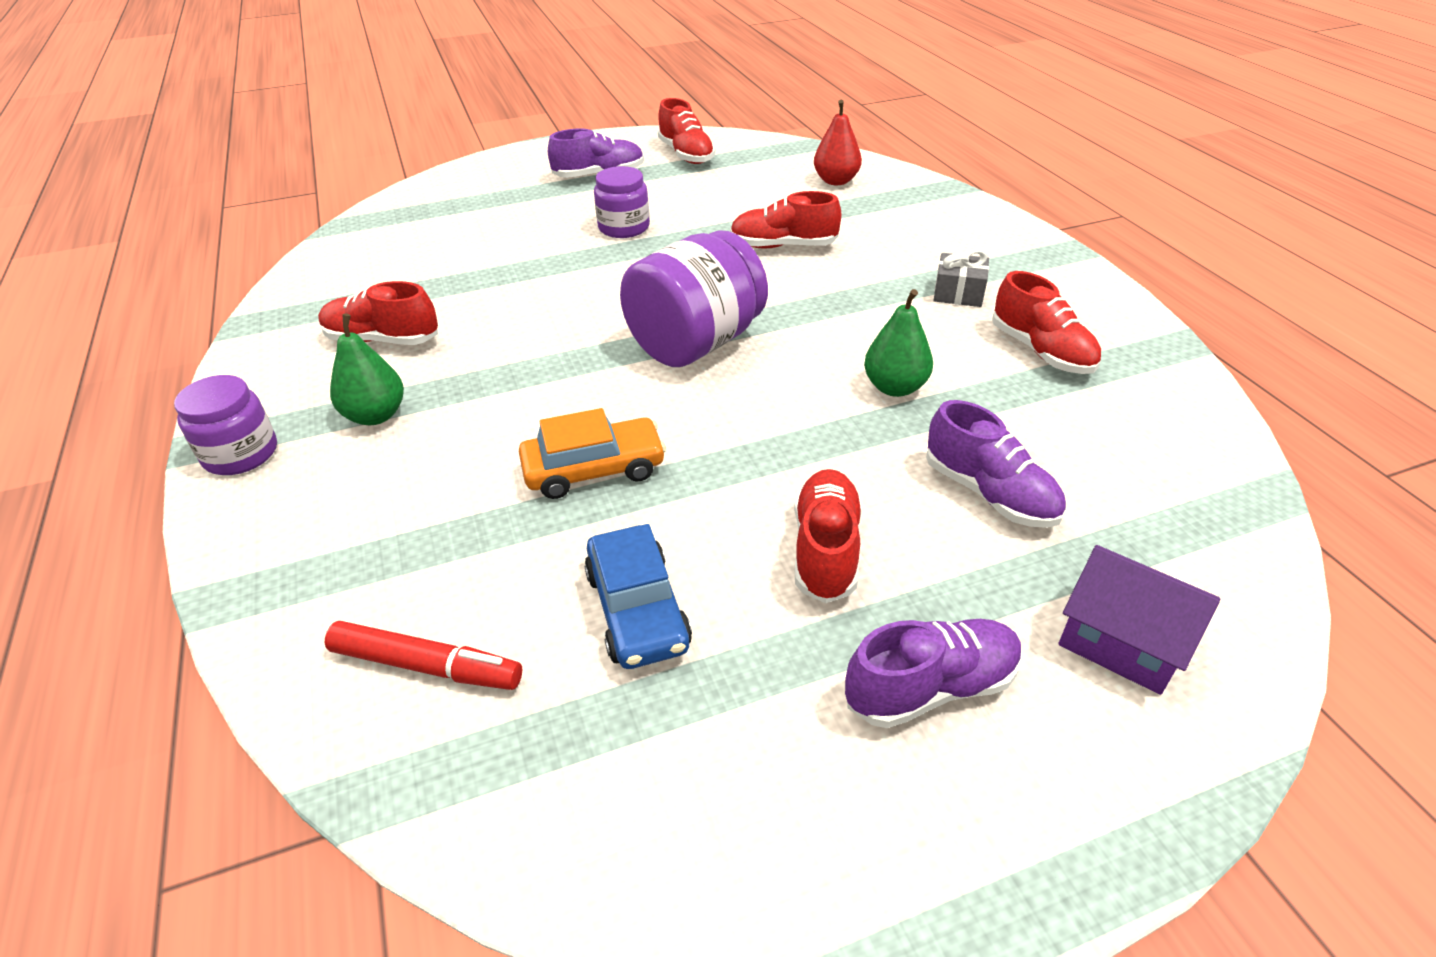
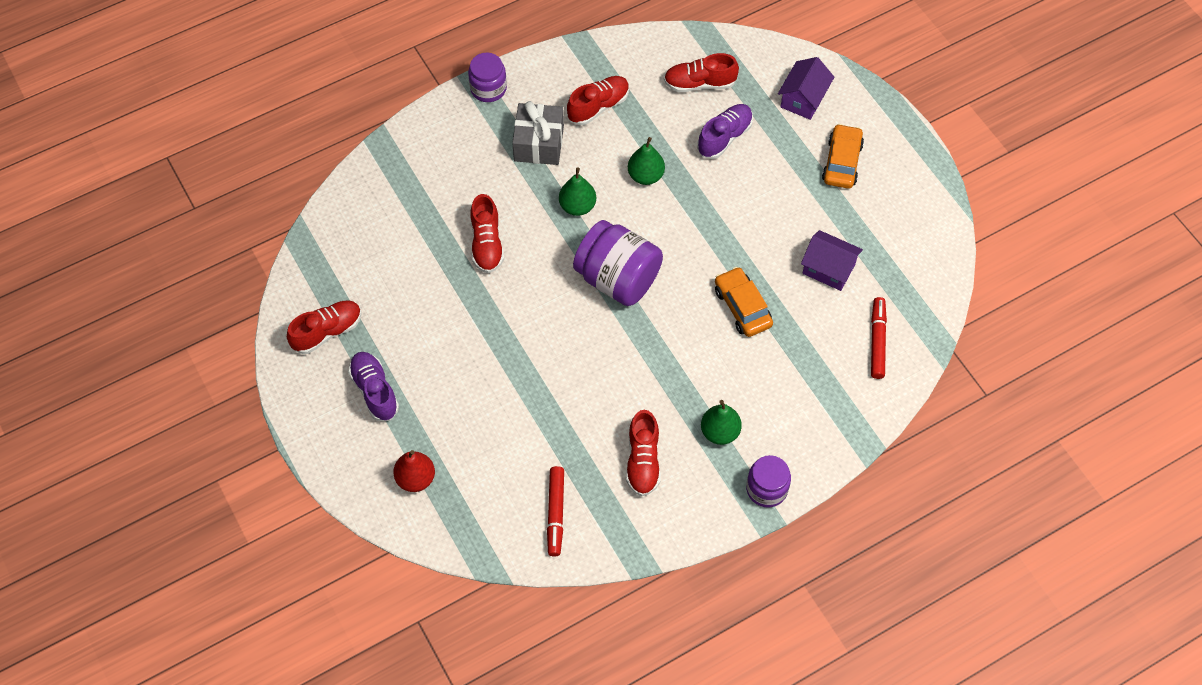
camera: 100 degrees left, 20 degrees up
(363, 270) = (555, 513): none -> red marker
(624, 227) = (469, 351): purple jar -> purple jar (488, 88)
(637, 610) = (828, 269): blue car -> purple house
(825, 550) = (776, 201): red shoe -> red shoe (699, 83)
(836, 181) = (374, 217): red pear -> red pear (416, 479)
(837, 318) = (577, 206): none -> green pear
(930, 687) = (842, 162): purple shoe -> orange car
(958, 293) = (539, 143): grey gift -> grey gift, size x1.63

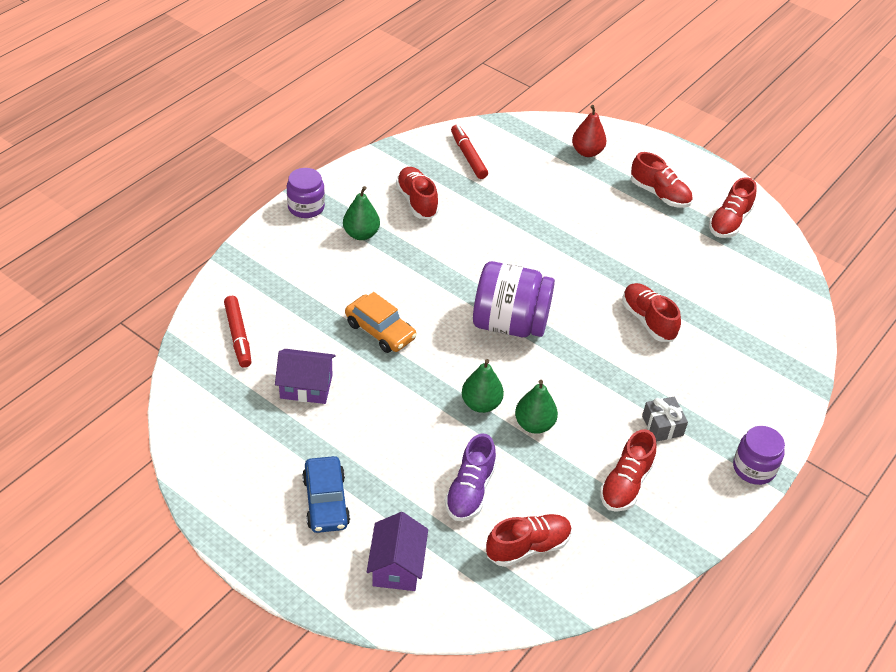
camera: 155 degrees right, 15 degrees down
(375, 391) = (659, 194): purple shoe -> red shoe
(539, 143) = (662, 426): grey gift -> grey gift, size x0.61
(577, 206) = (585, 376): green pear -> green pear (481, 404)
(842, 162) = (326, 501): orange car -> blue car

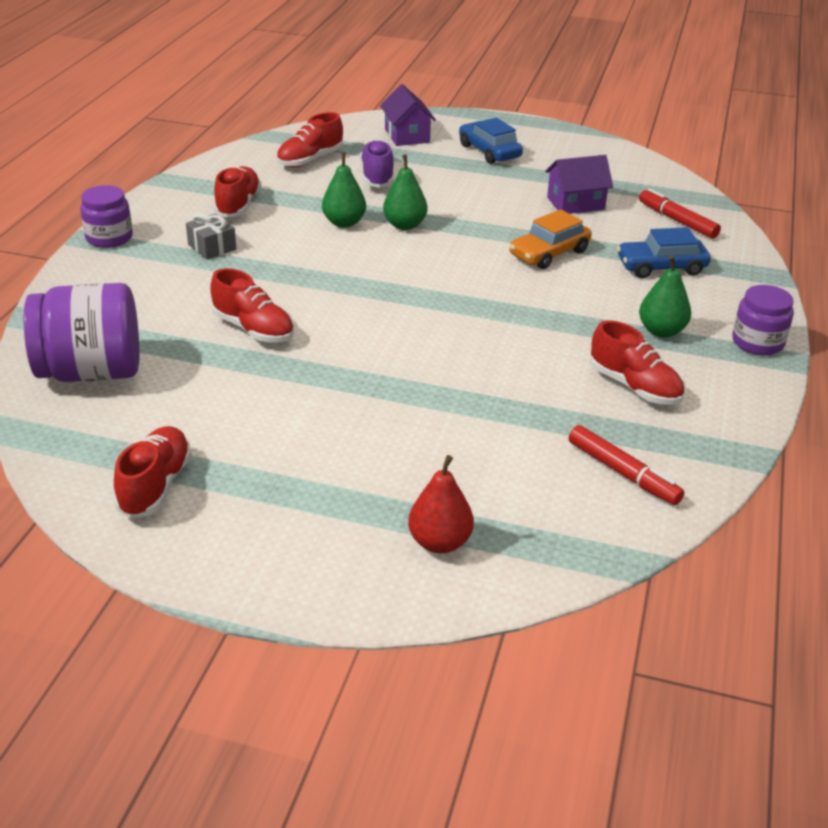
camera: 160 degrees right, 10 degrees down
(304, 289) = (661, 267): none -> blue car
(380, 331) = (549, 253): orange car -> orange car turned 60 degrees counterclockwise
(510, 323) = (417, 289): purple jar -> purple jar (91, 372)
(659, 194) = (285, 500): red shoe -> none

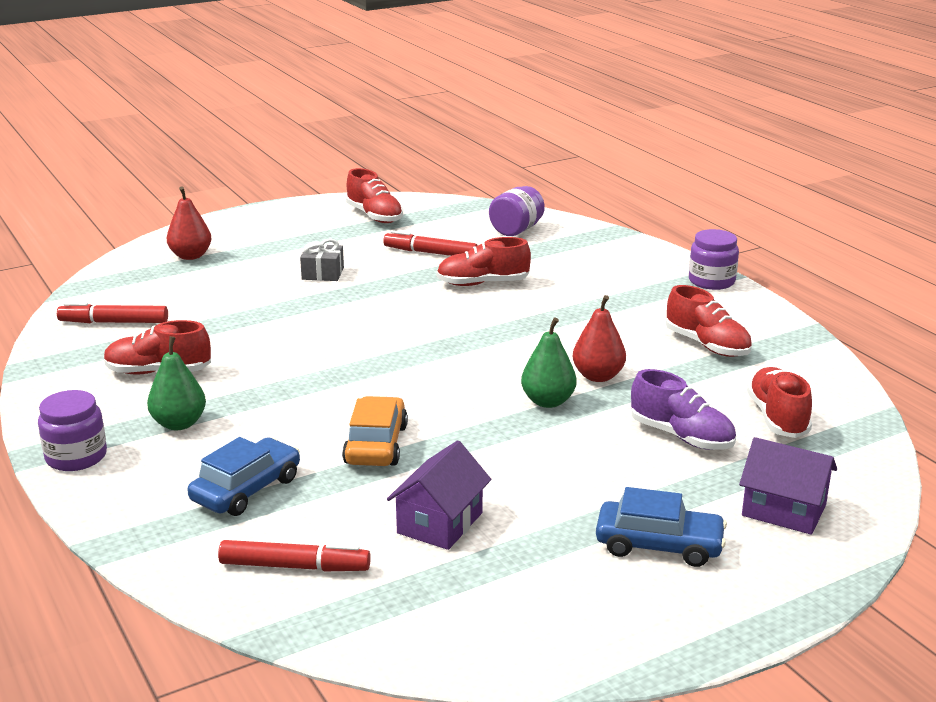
camera: 135 degrees right, 10 degrees down
(91, 372) = (516, 230): purple jar -> purple jar, size x0.60
(212, 247) = (636, 310): grey gift -> grey gift (323, 273)
(219, 390) = (430, 253): none -> red marker
(344, 223) = (598, 376): green pear -> red pear

